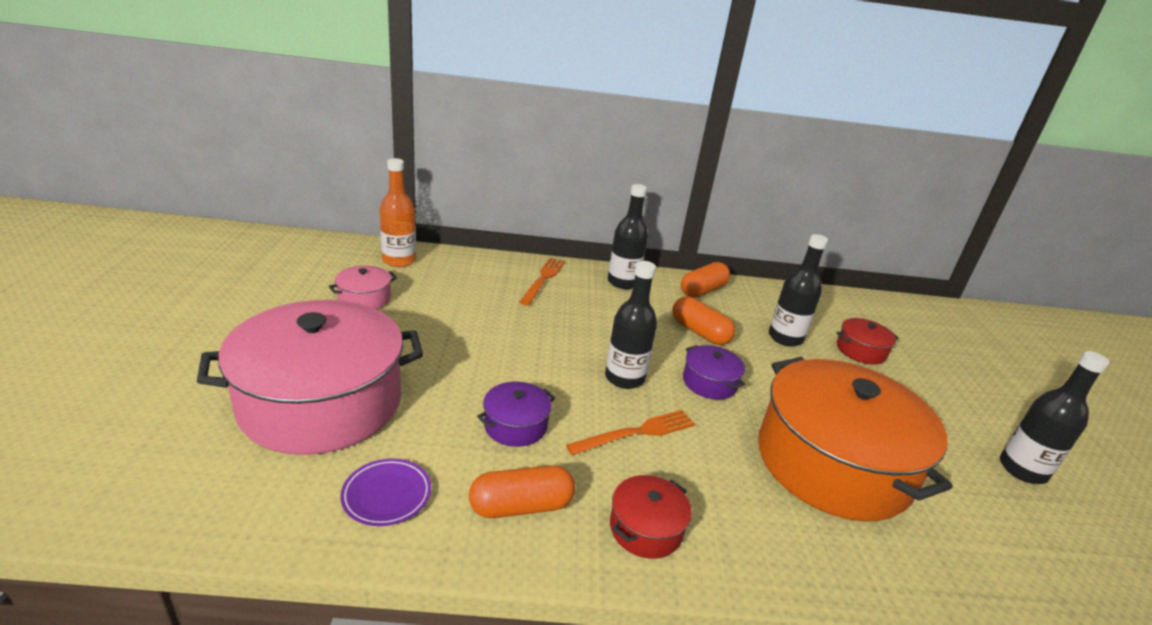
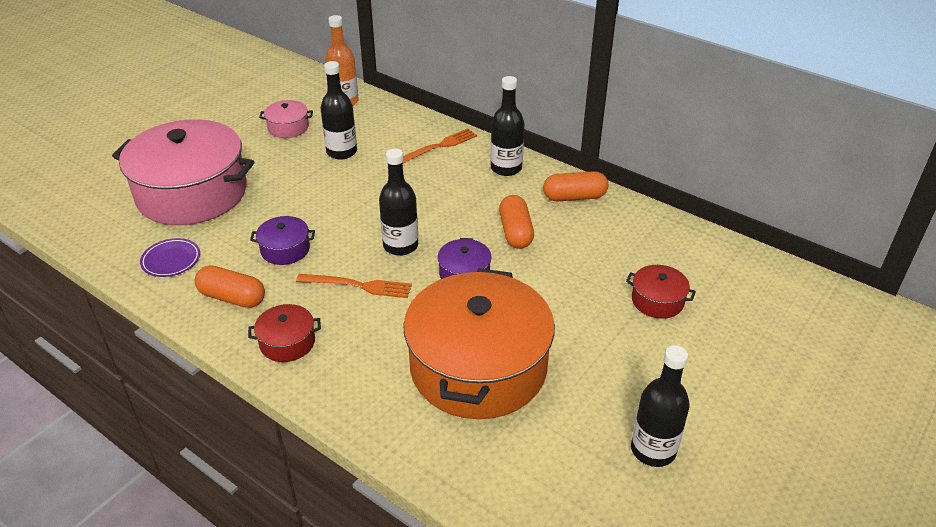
camera: 40 degrees right, 10 degrees up
(785, 338) = (593, 263): black bottle -> black bottle (341, 152)

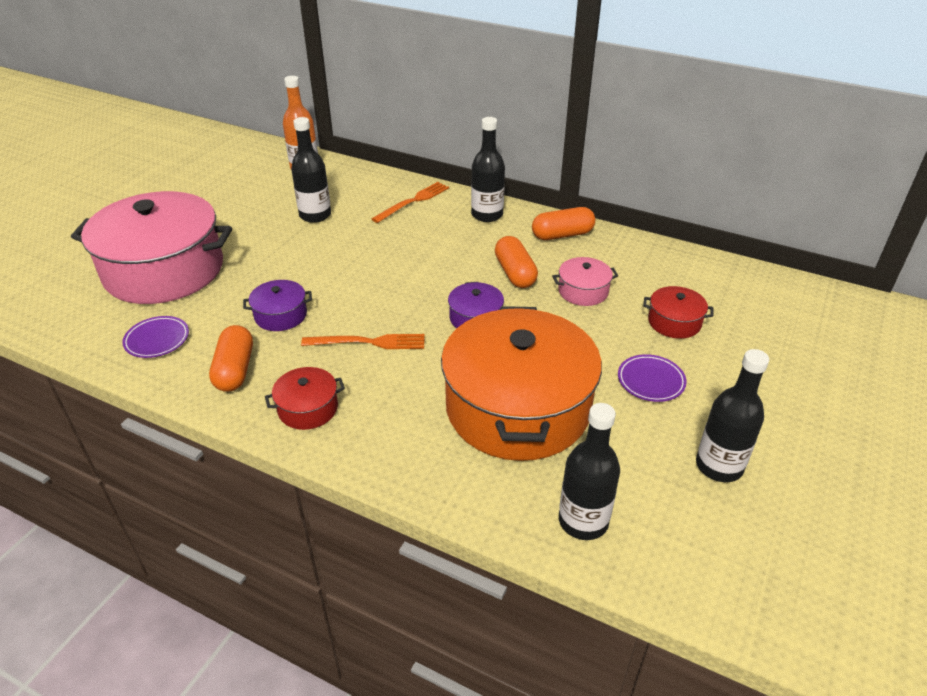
camera: 10 degrees left, 0 degrees up
(232, 297) = (235, 370): orange capsule -> orange capsule turned 75 degrees clockwise
(288, 127) = (252, 197): pink pot -> pink pot (583, 291)
(400, 246) = (402, 298): black bottle -> black bottle (583, 521)
(614, 357) = (650, 381): none -> purple plate

